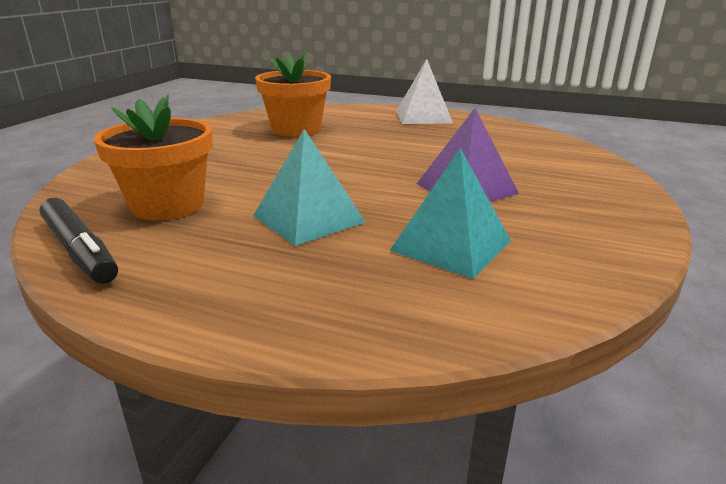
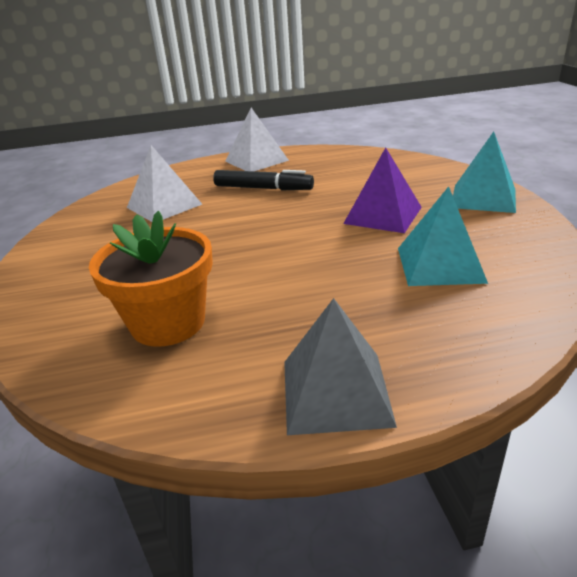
camera: 30 degrees left, 5 degrees up
(80, 250) = (159, 402): black marker -> black marker (263, 188)
(192, 299) = (335, 392): none -> grey pyramid
(296, 129) = (164, 206): orange flower pot -> white pyramid
(308, 219) = (311, 285): turquoise pyramid -> turquoise pyramid (483, 198)

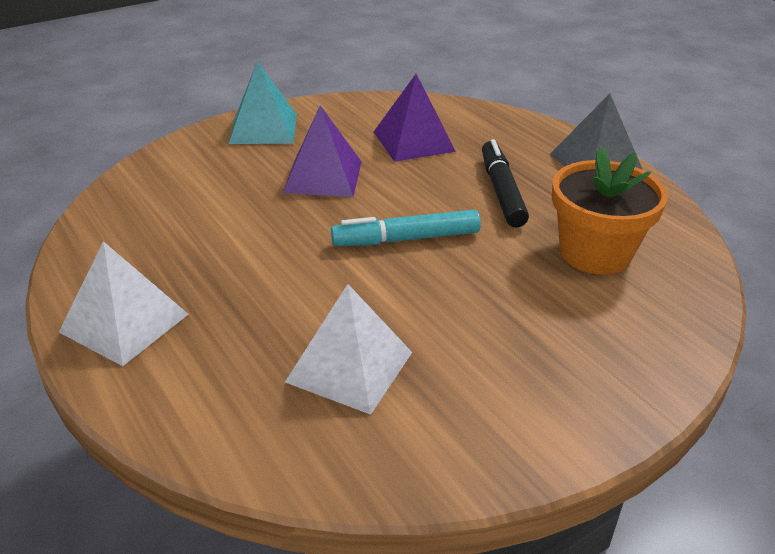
camera: 115 degrees left, 5 degrees up
(263, 188) = (259, 280): black marker -> black marker (501, 191)
(267, 236) = (406, 239): none -> turquoise marker
(440, 264) = (413, 141): turquoise pyramid -> purple pyramid

